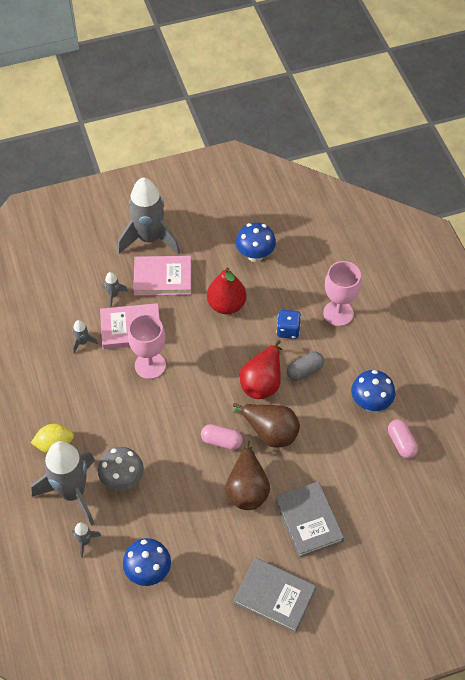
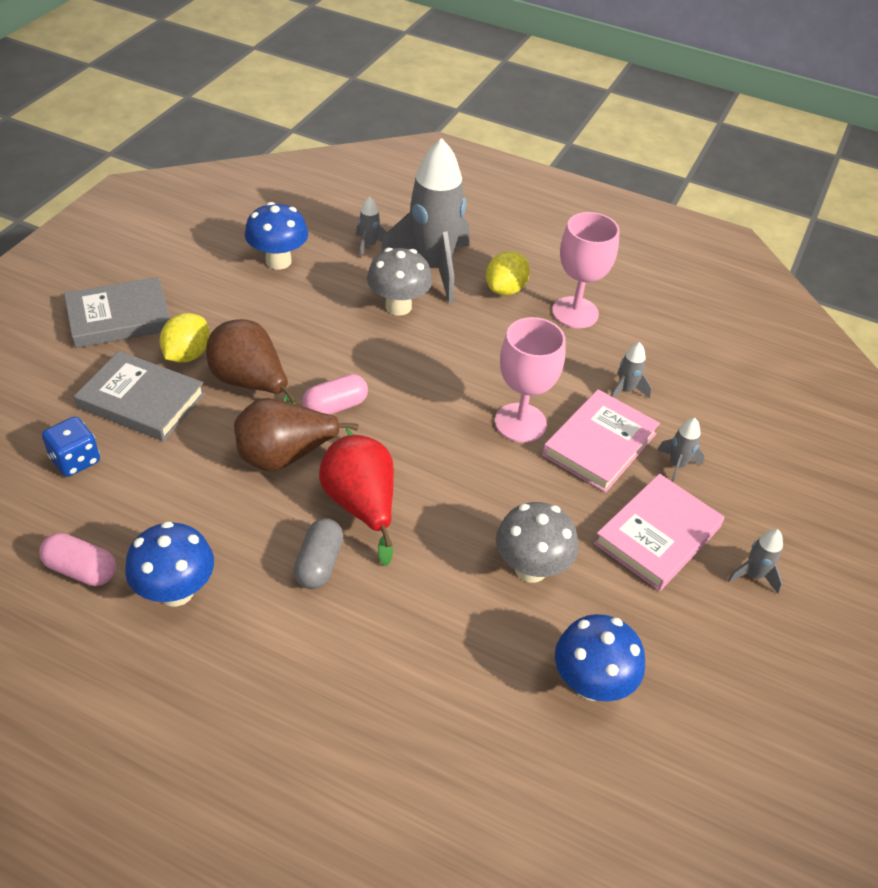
camera: 130 degrees right, 10 degrees down
(149, 239) = (753, 575): grey rocket -> grey rocket, size x0.41
(226, 305) = (531, 568): red pear -> grey mushroom
(261, 535) = (187, 355): none -> yellow lemon
(288, 330) = (404, 602): blue dice -> blue dice (75, 460)
(338, 313) = (357, 695): pink goblet -> pink goblet (575, 312)

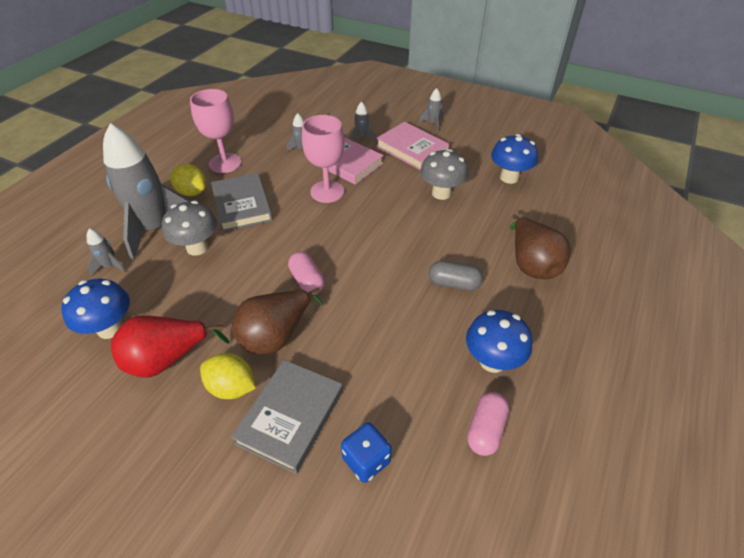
camera: 85 degrees left, 0 degrees up
(119, 317) = (161, 459): grey book -> grey book (242, 205)
(286, 456) = (358, 307): brown pear -> brown pear (531, 264)
(361, 505) = (402, 264): red pear -> red pear (167, 359)

